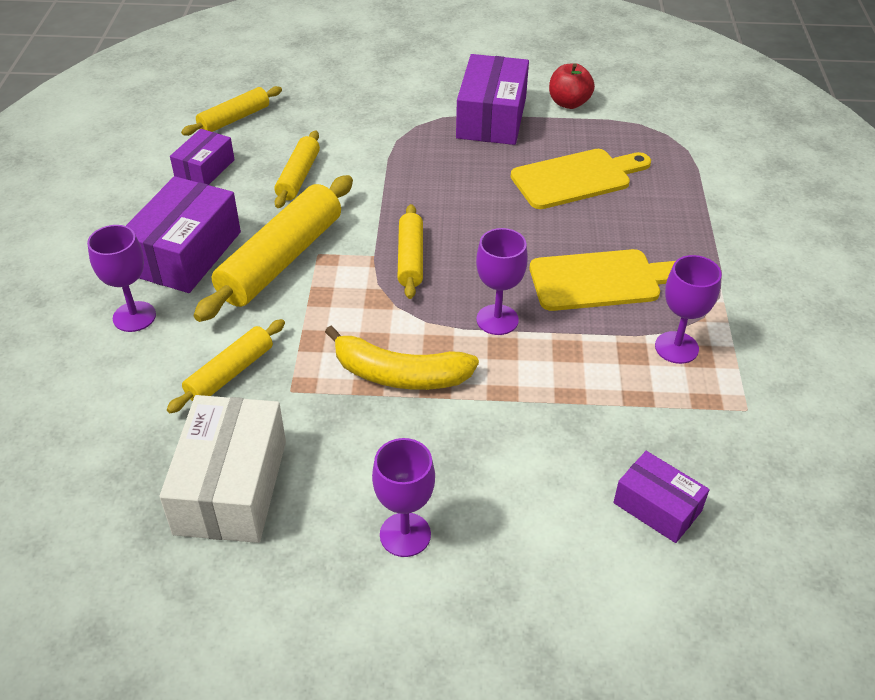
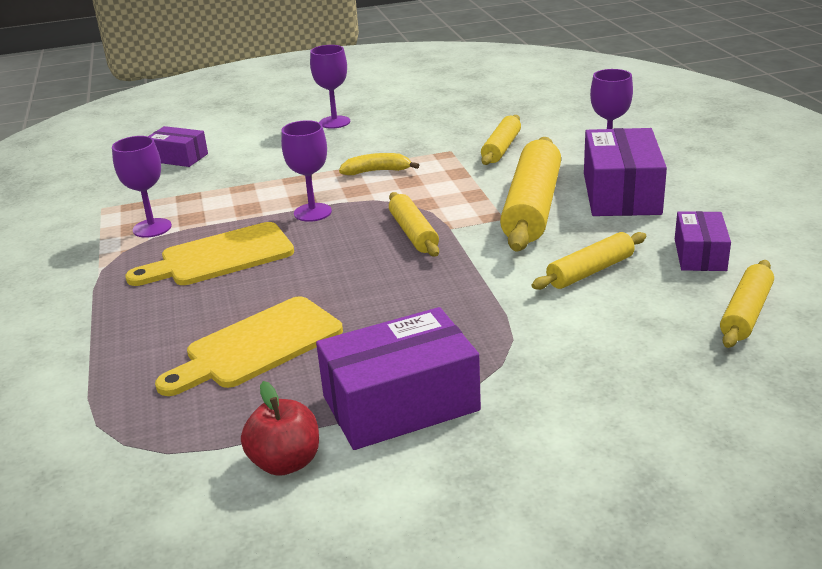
camera: 165 degrees right, 15 degrees down
(231, 486) = (450, 115): white box -> none
(298, 177) = (590, 271): yellow rolling pin -> yellow rolling pin turned 60 degrees clockwise
(399, 375) = (377, 171): yellow banana -> yellow banana, size x0.63
(491, 118) = (400, 403): purple box -> purple box turned 75 degrees clockwise

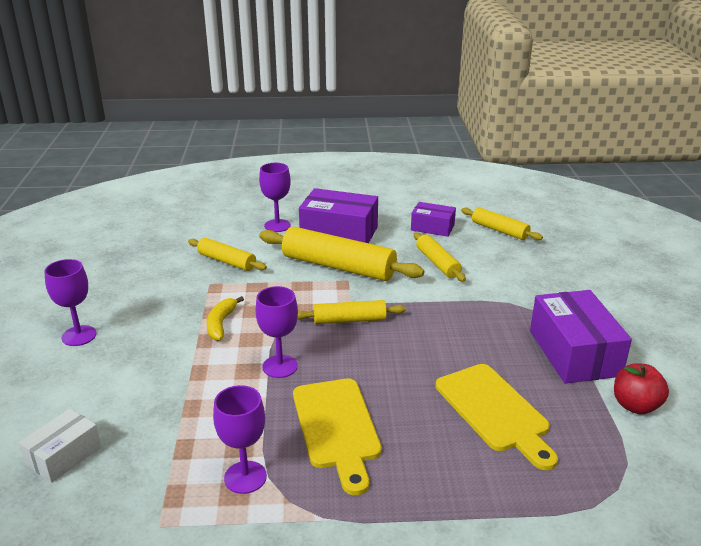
camera: 80 degrees left, 0 degrees up
(179, 157) = (64, 455): purple box -> white box

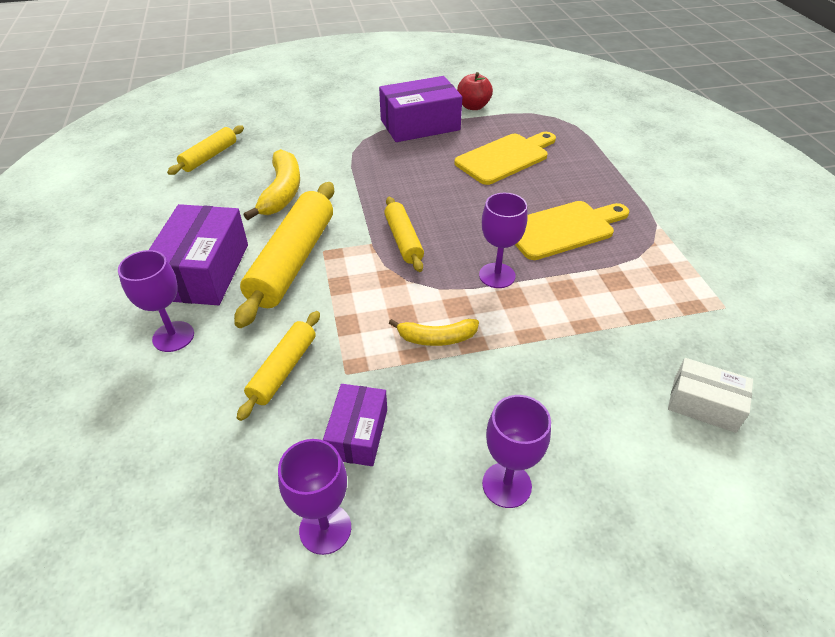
camera: 100 degrees left, 15 degrees up
(245, 477) = (646, 269): purple goblet -> purple goblet (325, 529)
(432, 227) = (197, 199): purple box -> purple box (357, 433)
(437, 263) = (282, 192): yellow rolling pin -> yellow banana

